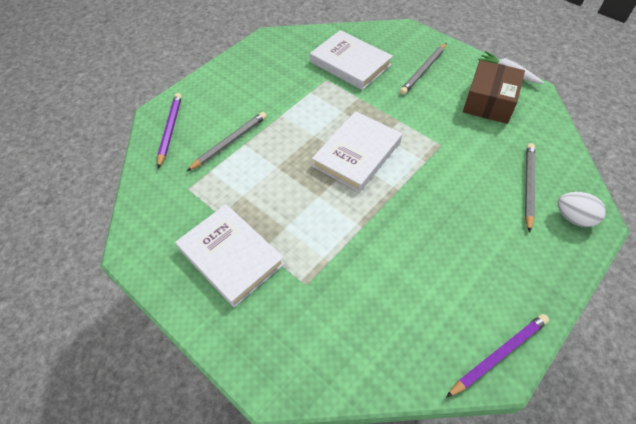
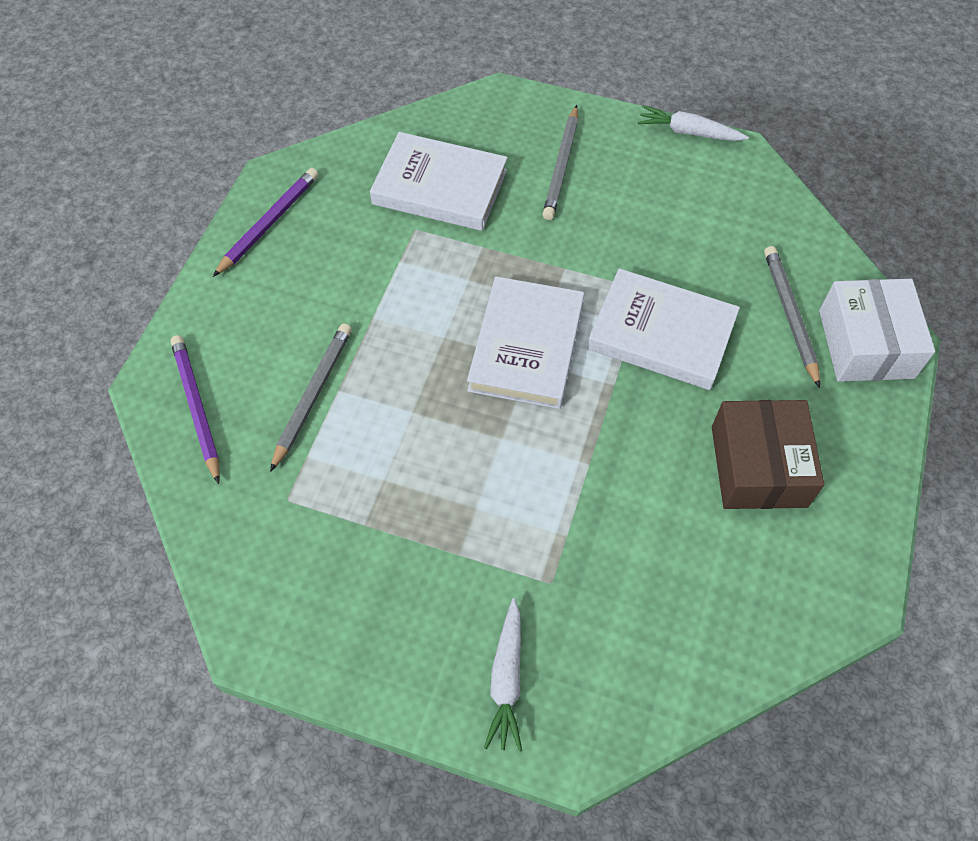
camera: 25 degrees left, 5 degrees up
(231, 256) = (417, 584): white book -> white book (661, 334)
(252, 328) = (506, 679): none -> white carrot
(489, 102) = (682, 193): brown box -> brown box (758, 466)
(498, 354) = (847, 577): purple pencil -> purple pencil (269, 223)
(573, 218) = (866, 344): white egg -> white box

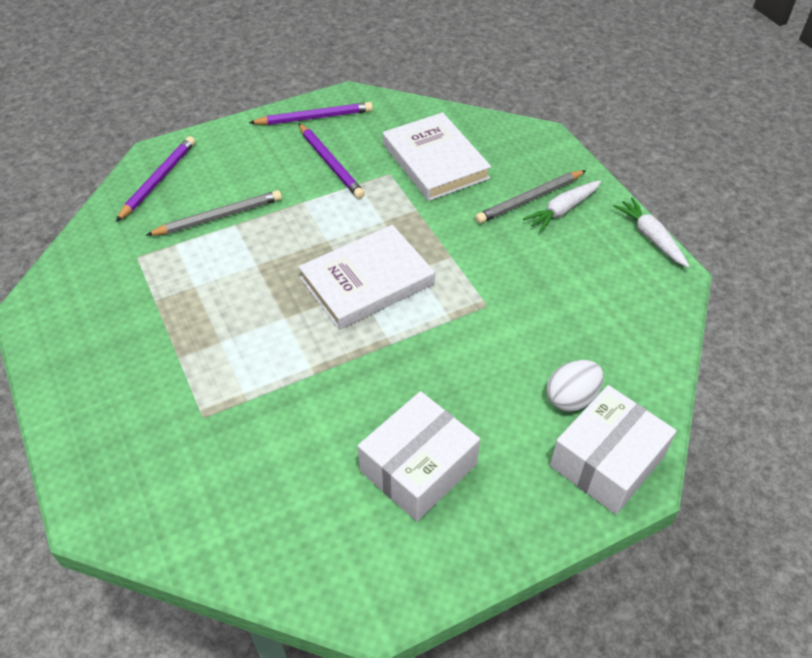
camera: 45 degrees right, 10 degrees down
(348, 259) = (330, 163): none -> purple pencil
(506, 679) = (110, 443): white carrot -> white carrot (562, 210)
(661, 334) = (462, 339): white book -> none
(758, 466) = (418, 467): brown box -> white box
(789, 315) = (571, 398): grey pencil -> white egg

